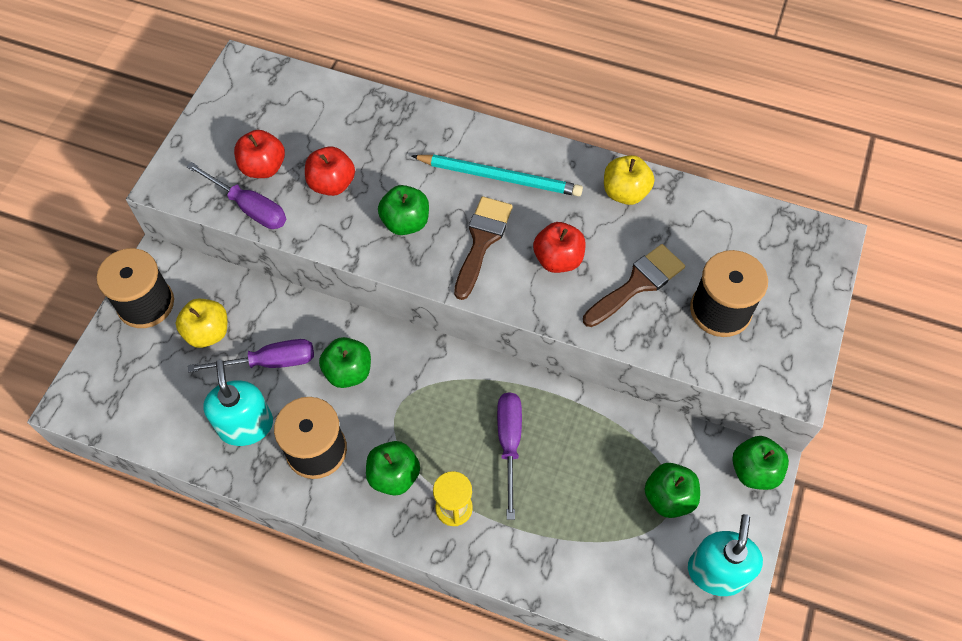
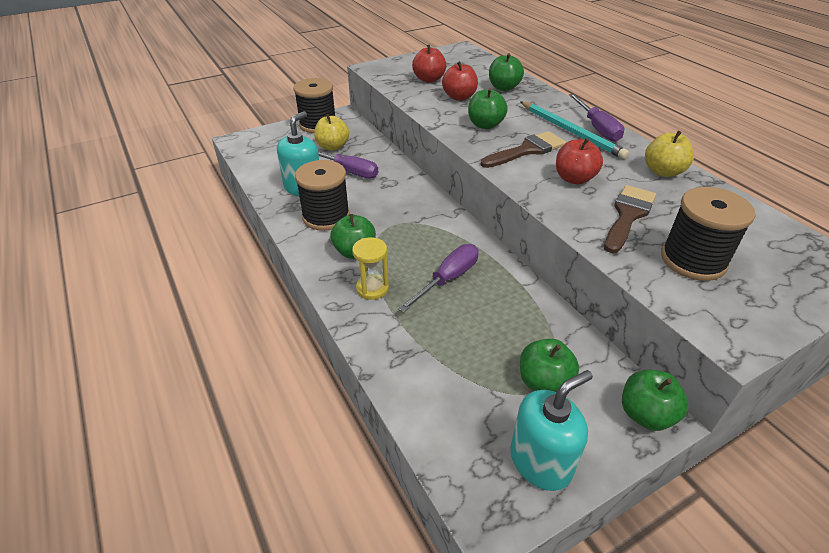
camera: 40 degrees right, 20 degrees down
(249, 207) = (403, 88): purple screwdriver -> purple screwdriver (597, 128)
(348, 372) = (386, 195): green apple -> green apple (504, 87)
(637, 284) = (628, 215): brown brush -> brown brush turned 60 degrees counterclockwise

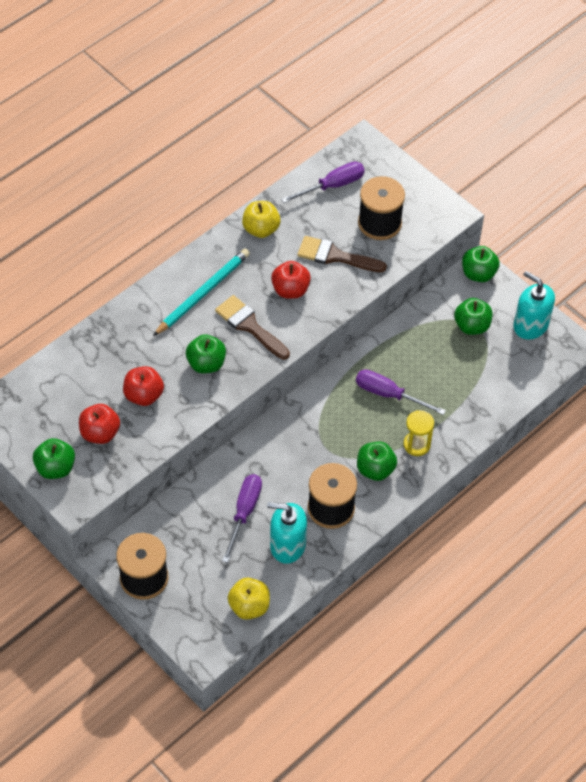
camera: 105 degrees left, 15 degrees up
(332, 147) = (195, 544): yellow apple -> yellow apple (249, 606)
(504, 87) = (108, 356): green apple -> green apple (55, 468)
(597, 128) = (189, 272): purple screwdriver -> purple screwdriver (332, 186)

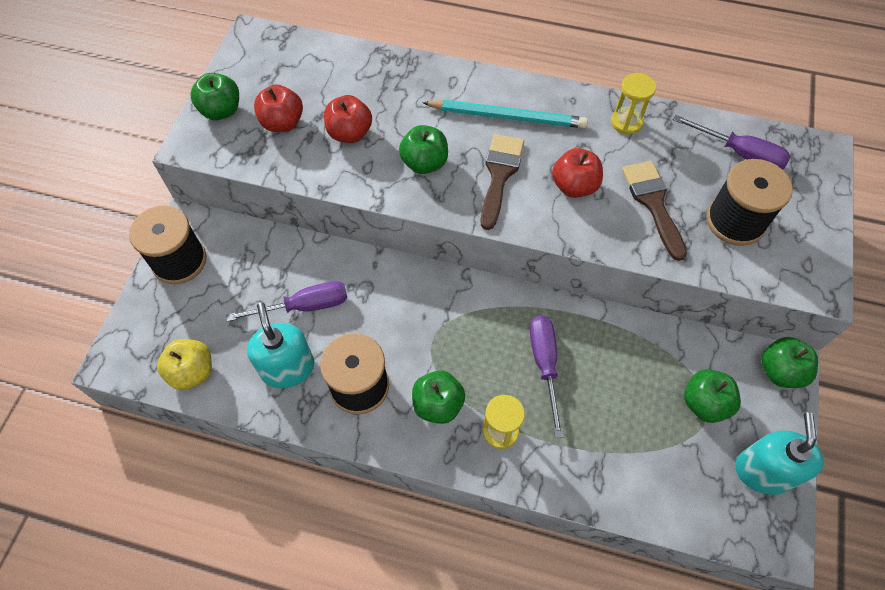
camera: 60 degrees right, 5 degrees up
(261, 229) = (626, 122): yellow apple -> yellow hourglass

